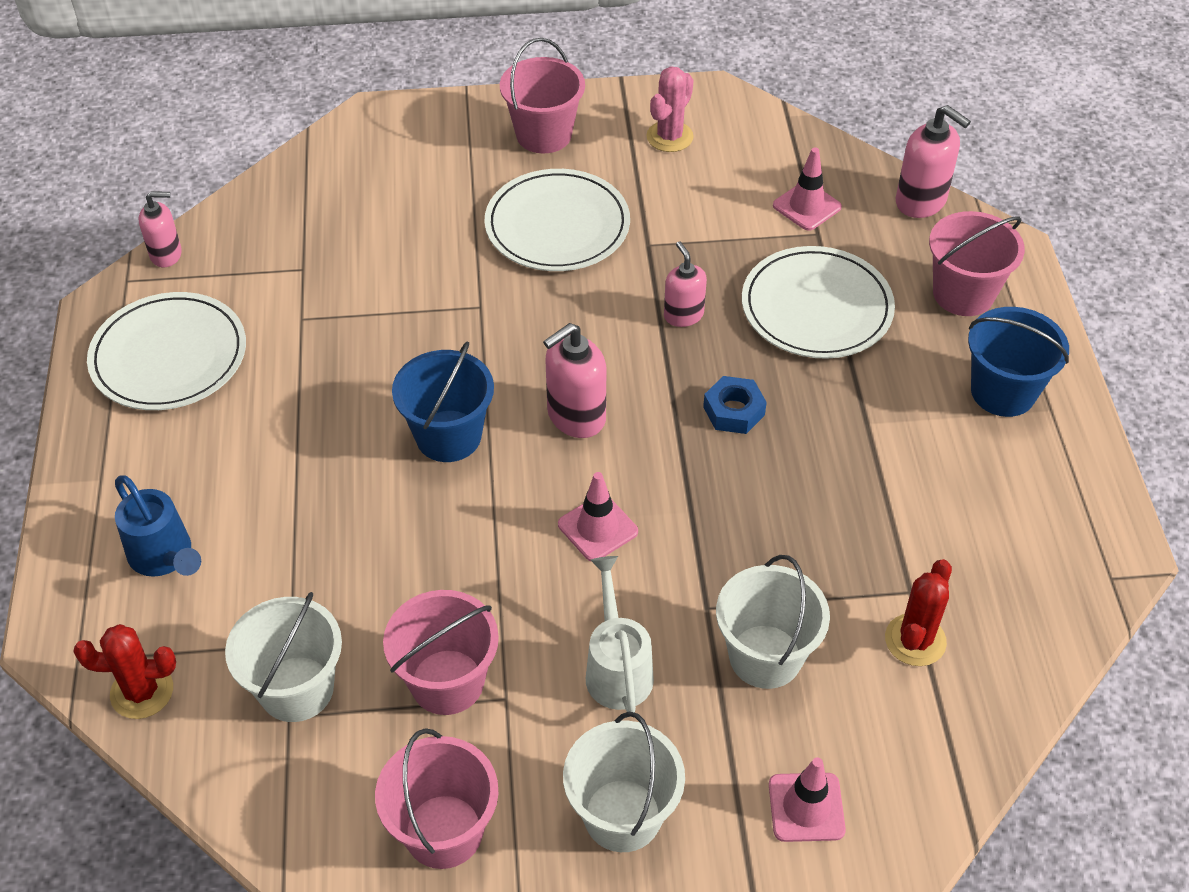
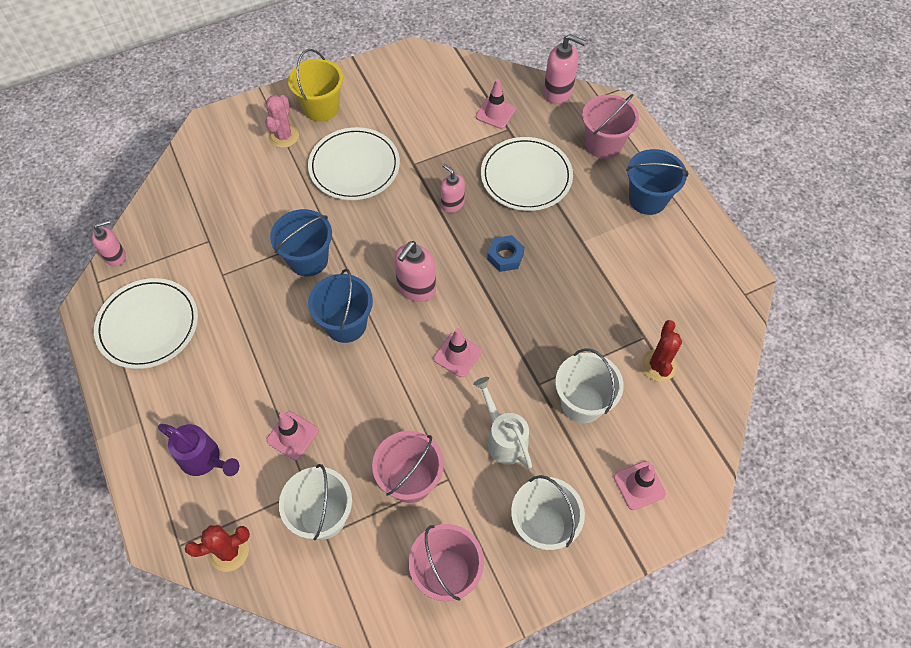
camera: 20 degrees left, 10 degrees up
(164, 557) = (204, 459): blue watering can -> purple watering can
(302, 564) = (292, 435): none -> pink traffic cone
(433, 333) = (308, 259): none -> blue bucket
(544, 134) = (321, 108): pink bucket -> yellow bucket
(669, 137) = (398, 89): pink cactus -> pink cactus (284, 136)

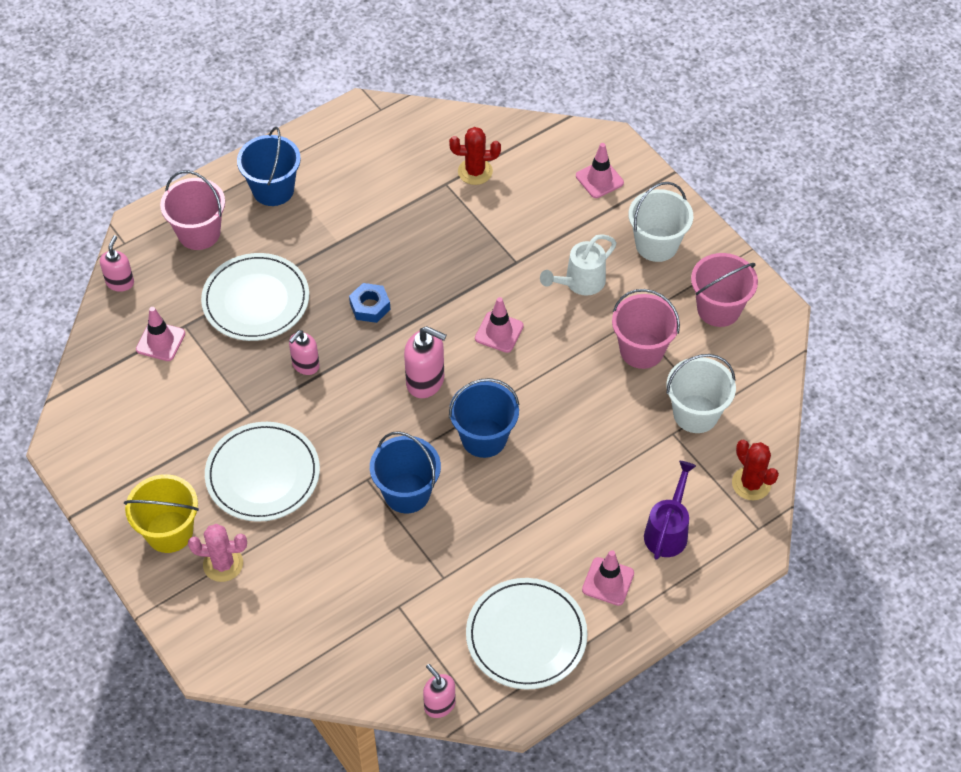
camera: 100 degrees left, 5 degrees down
(292, 435) = (622, 458): pink traffic cone -> pink traffic cone (608, 581)
(558, 92) = (120, 282): pink soap dispenser -> pink soap dispenser, size x0.66
(582, 403) = (528, 226): white bucket -> none

